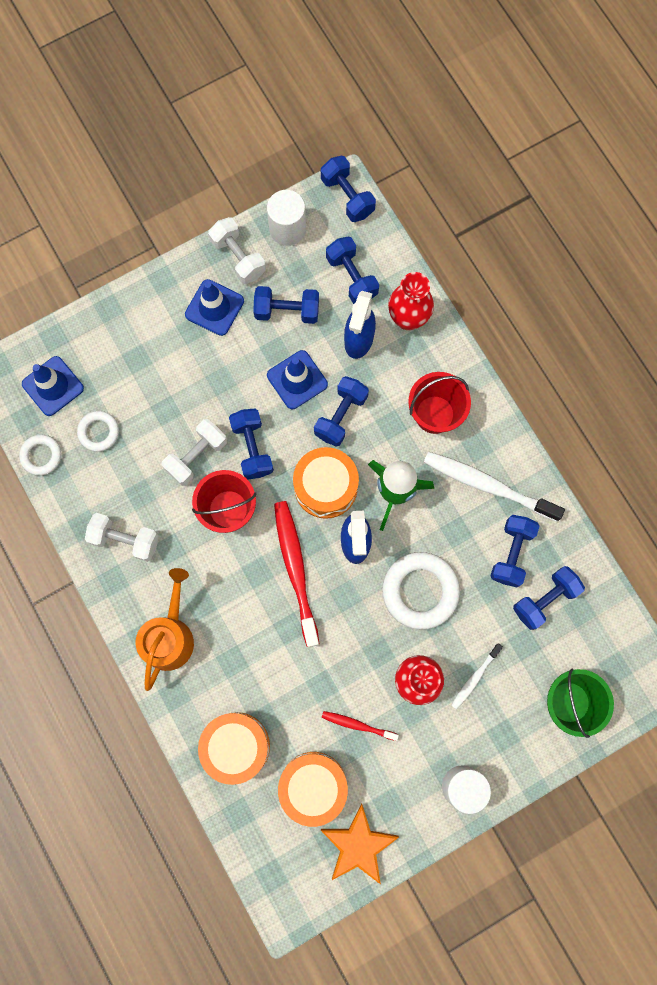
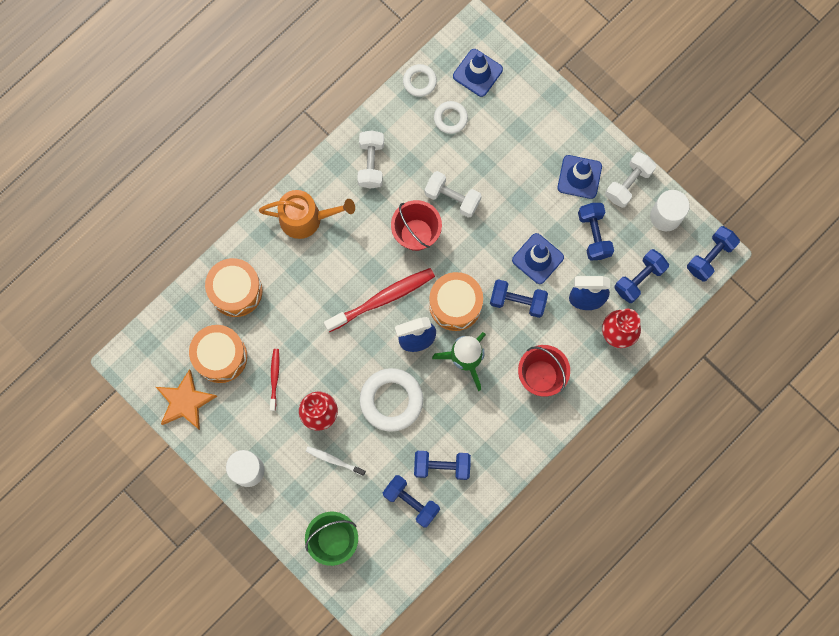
camera: 75 degrees right, 0 degrees up
(252, 448) = (471, 239): blue dumbbell -> none
(488, 485) = (492, 434): white toothbrush -> none

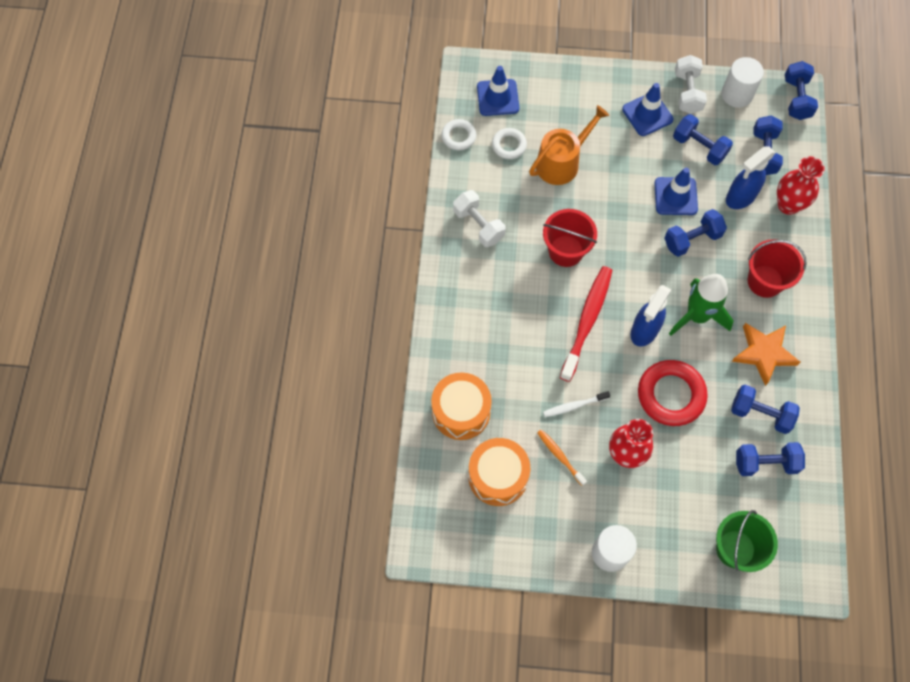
camera: 40 degrees left, 10 degrees down
(185, 402) = (503, 540): orange star -> orange star (764, 353)
(274, 378) = (560, 456): red toothbrush -> orange toothbrush
(306, 218) = (465, 307): orange watering can -> orange watering can (561, 162)
(334, 460) = (672, 482): white toothbrush -> white toothbrush (574, 406)
(391, 400) = (671, 395): white ring -> red ring
(442, 466) = (760, 414): blue dumbbell -> blue dumbbell turned 60 degrees clockwise
(452, 198) = (567, 202): white dumbbell -> none
(455, 305) = (648, 280): orange drum -> none

